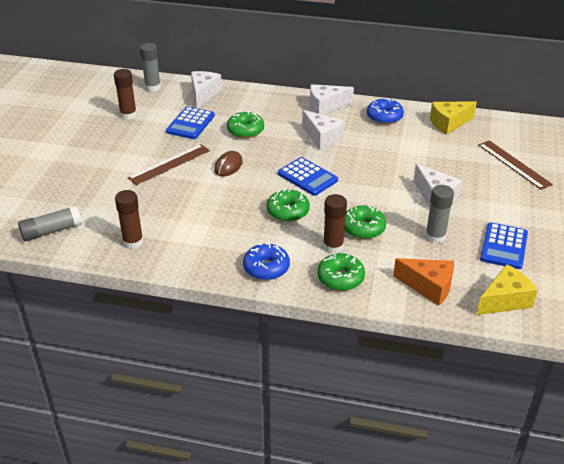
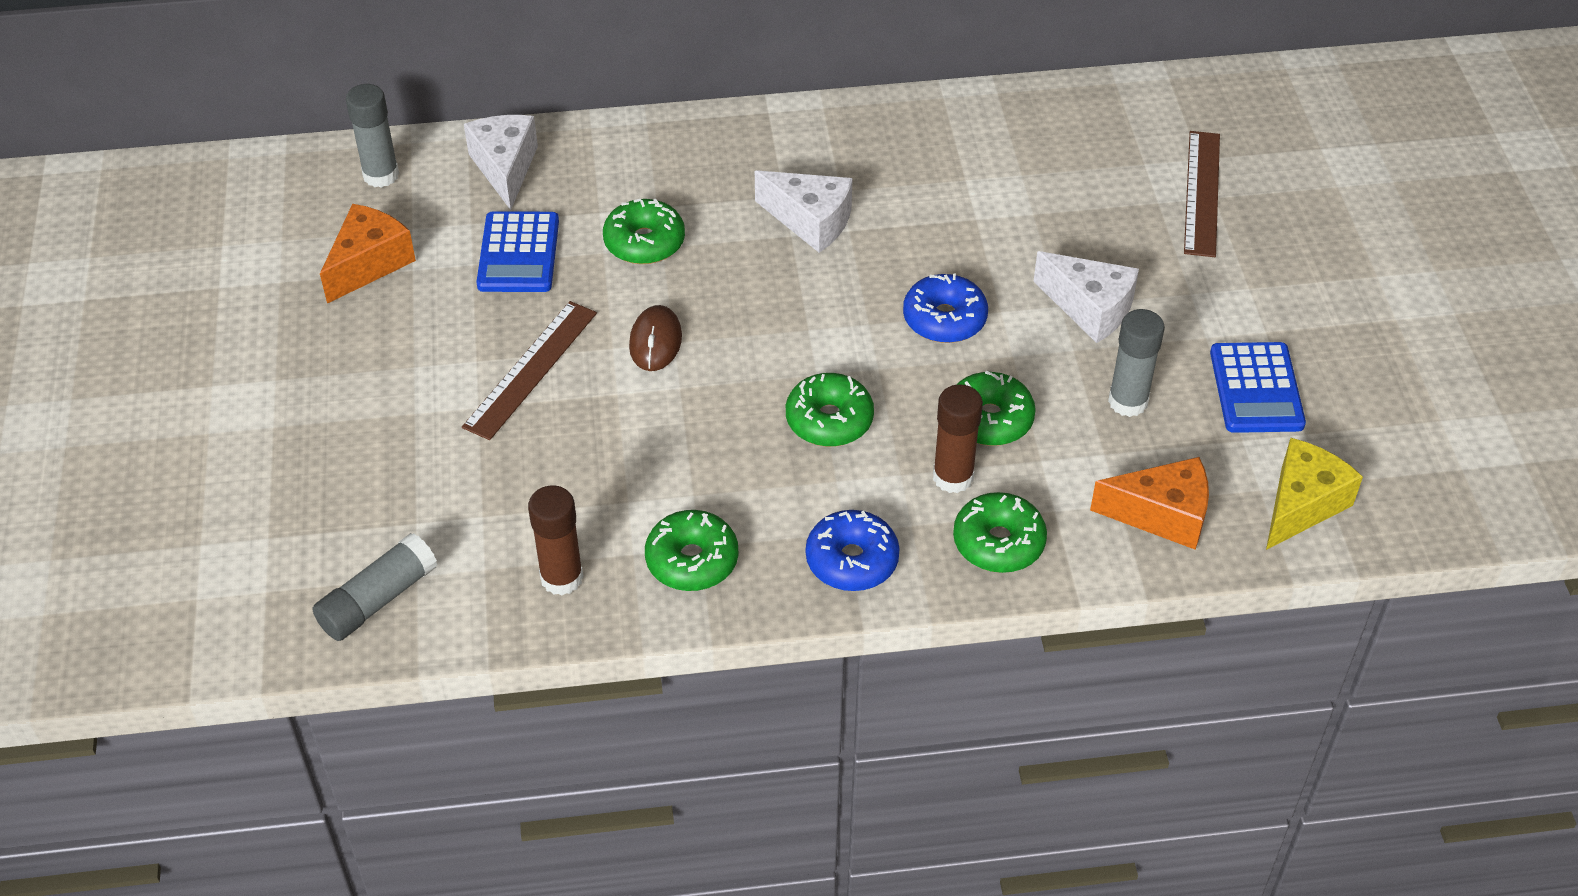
camera: 20 degrees left, 10 degrees up
(128, 115) = (369, 263): brown glue stick -> orange cheese
(194, 250) = (692, 560): none -> green donut
(307, 177) = (827, 327): blue calculator -> none
(326, 106) = (779, 138): white cheese -> none
(384, 117) = (909, 136): blue donut -> blue donut (944, 319)
(449, 123) = (1042, 122): yellow cheese -> none
(514, 164) = (1202, 193): brown ruler -> brown ruler turned 60 degrees clockwise

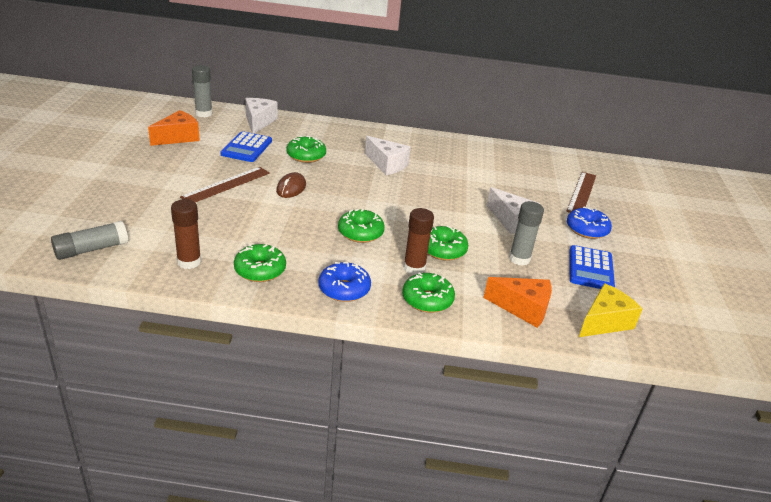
camera: 10 degrees right, 15 degrees down
(944, 319) = (436, 209): blue donut -> blue donut (587, 229)

